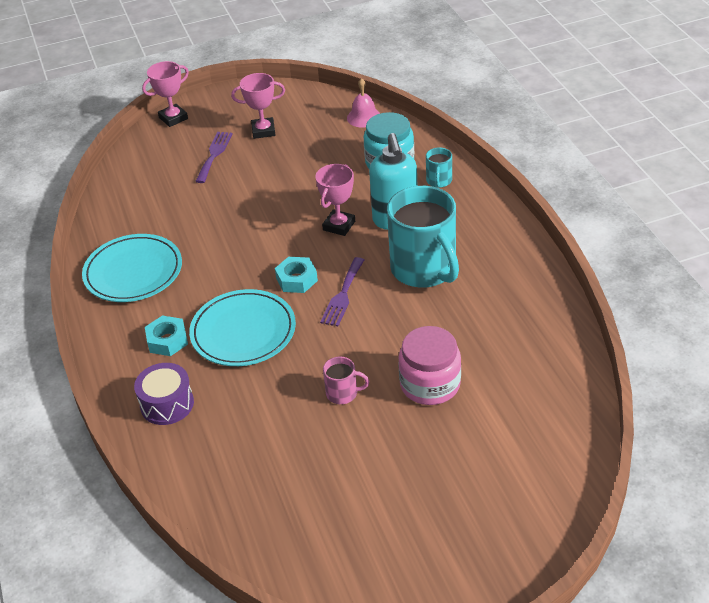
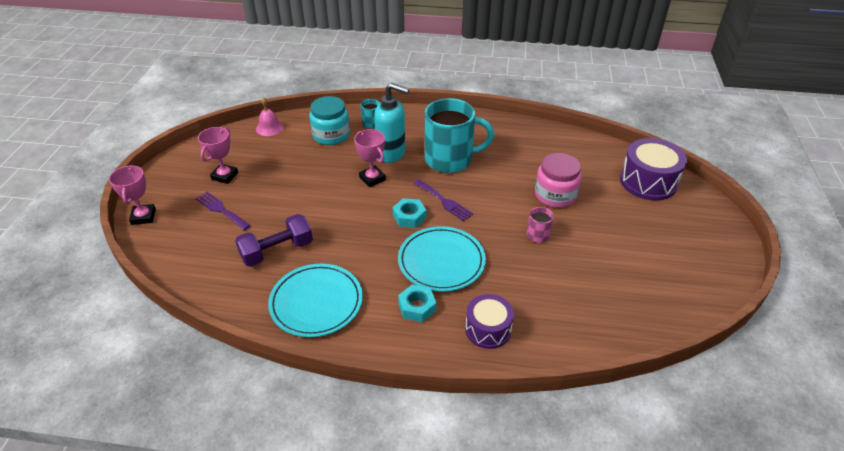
camera: 65 degrees left, 0 degrees up
(183, 216) = (277, 251): none -> purple dumbbell
(537, 469) = (648, 182): none -> purple drum

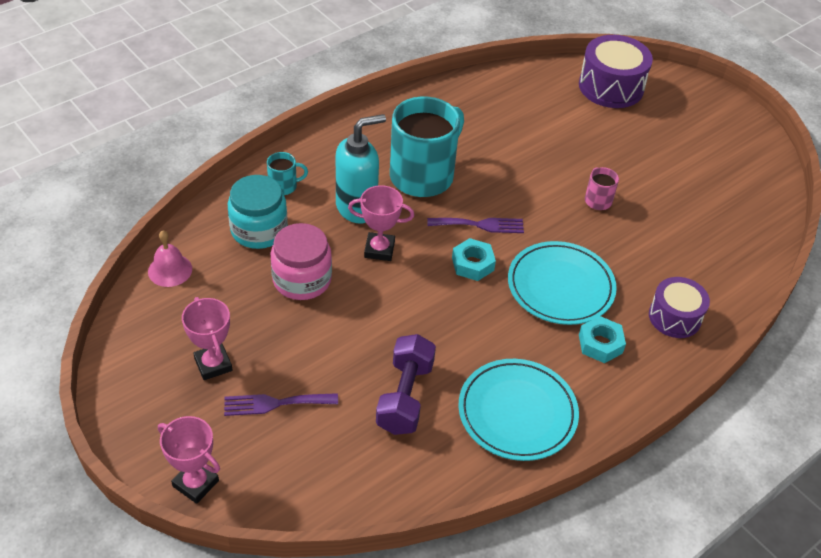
camera: 50 degrees left, 5 degrees up
(555, 195) = (560, 151): pink jar -> pink jar (302, 279)

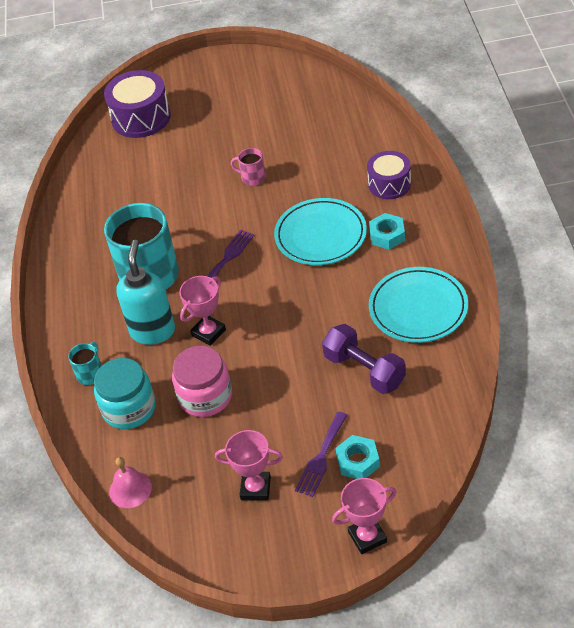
camera: 50 degrees left, 0 degrees up
(472, 264) = (264, 279): turquoise nut -> turquoise nut (358, 461)

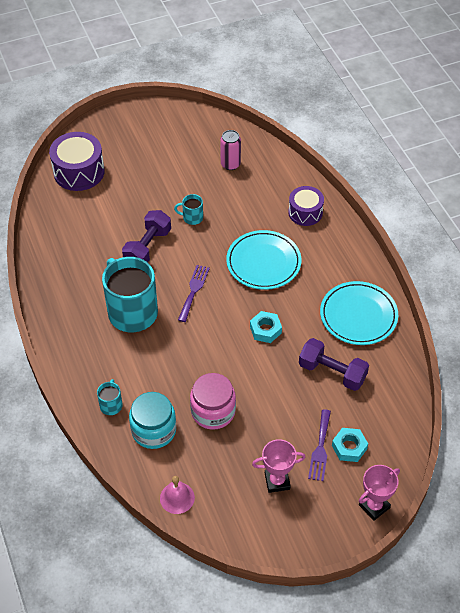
camera: 20 degrees left, 5 degrees up
(153, 331) = (151, 361): turquoise soap dispenser -> none
(190, 205) = (147, 247): none -> purple dumbbell
(208, 332) = (198, 357): pink trophy -> none
(252, 178) = (192, 217): pink mug -> turquoise mug
(316, 123) = (230, 164): none -> pink can
(387, 235) = (316, 257): turquoise nut -> turquoise nut (265, 330)

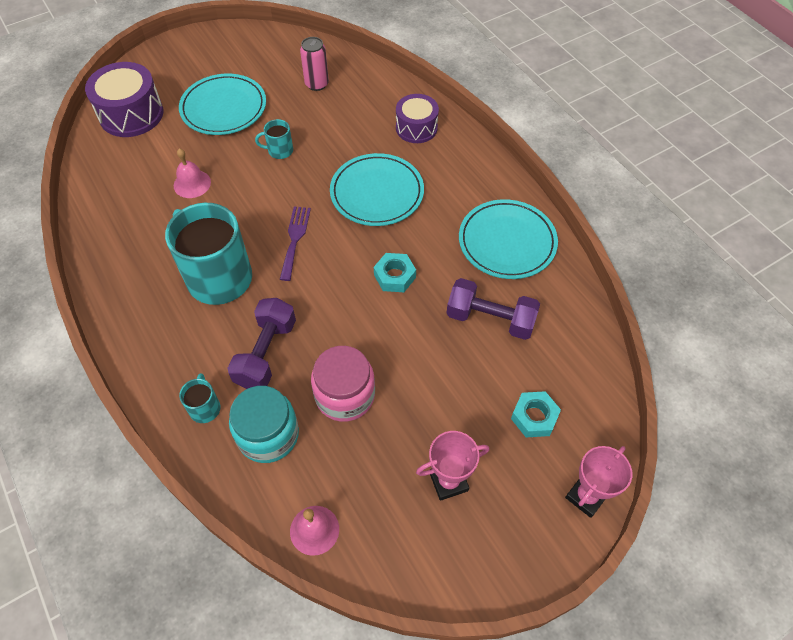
camera: 10 degrees left, 5 degrees up
(120, 236) = (192, 184): none -> pink bell
(147, 247) = (228, 193): purple dumbbell -> purple dumbbell (266, 353)
(152, 176) = (224, 108): none -> turquoise plate
(320, 448) = (496, 425): purple fork -> none

